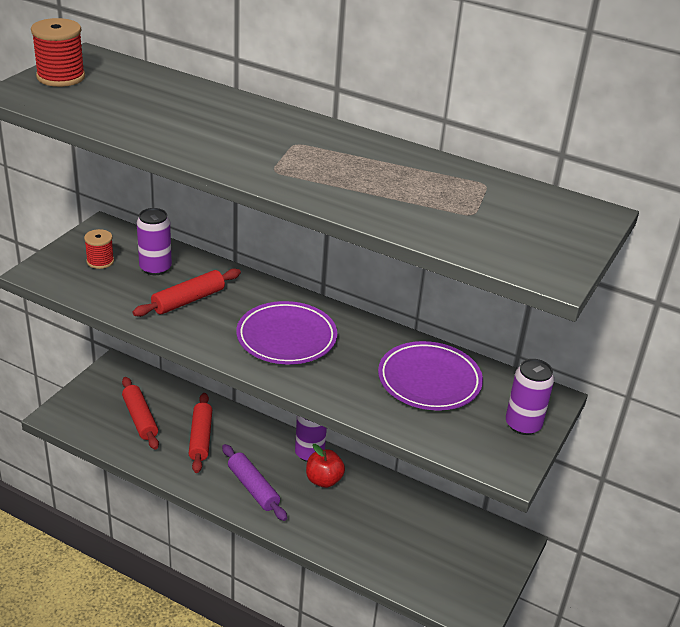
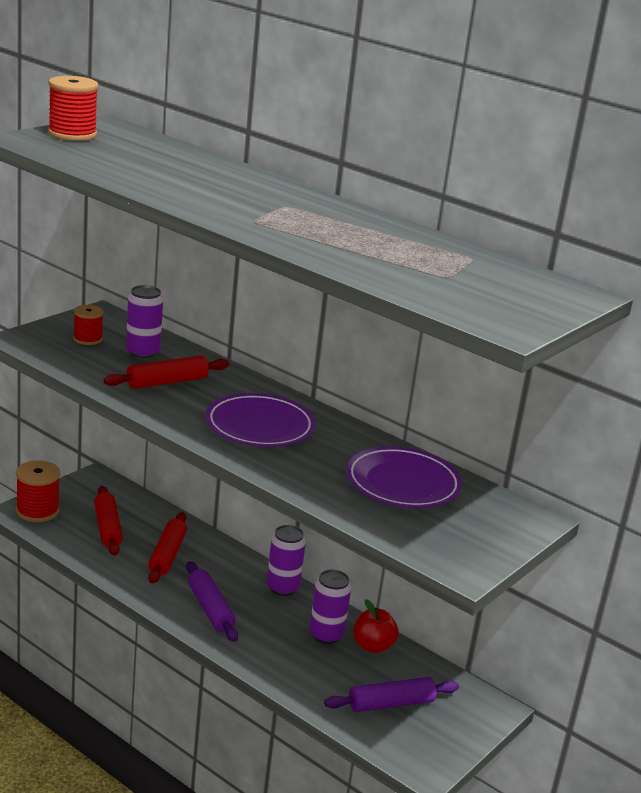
camera: 10 degrees right, 10 degrees down
(72, 412) = (37, 511): none -> red spool
(324, 480) = (291, 614): red apple -> red apple (373, 646)
(430, 555) = (391, 703): none -> purple rolling pin
(523, 424) = (494, 536): purple can -> purple can (326, 635)

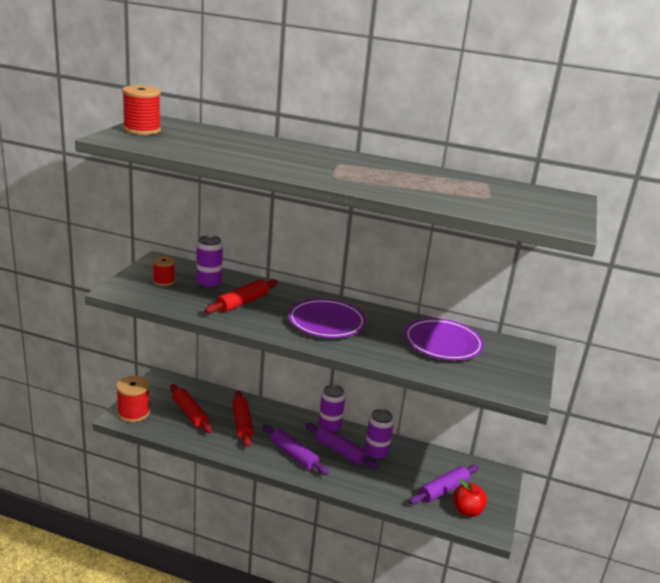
camera: 20 degrees left, 0 degrees up
(276, 620) = (339, 451): none -> purple rolling pin
(373, 646) = (408, 453): red apple -> red apple (467, 511)

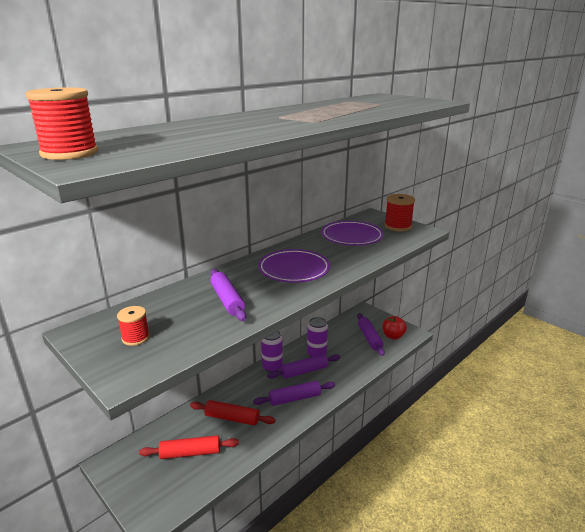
camera: 60 degrees left, 0 degrees up
(133, 413) = (153, 504): red spool -> red spool (398, 226)
(209, 284) = (170, 310): purple can -> none
(242, 303) = (227, 300): red rolling pin -> purple rolling pin

